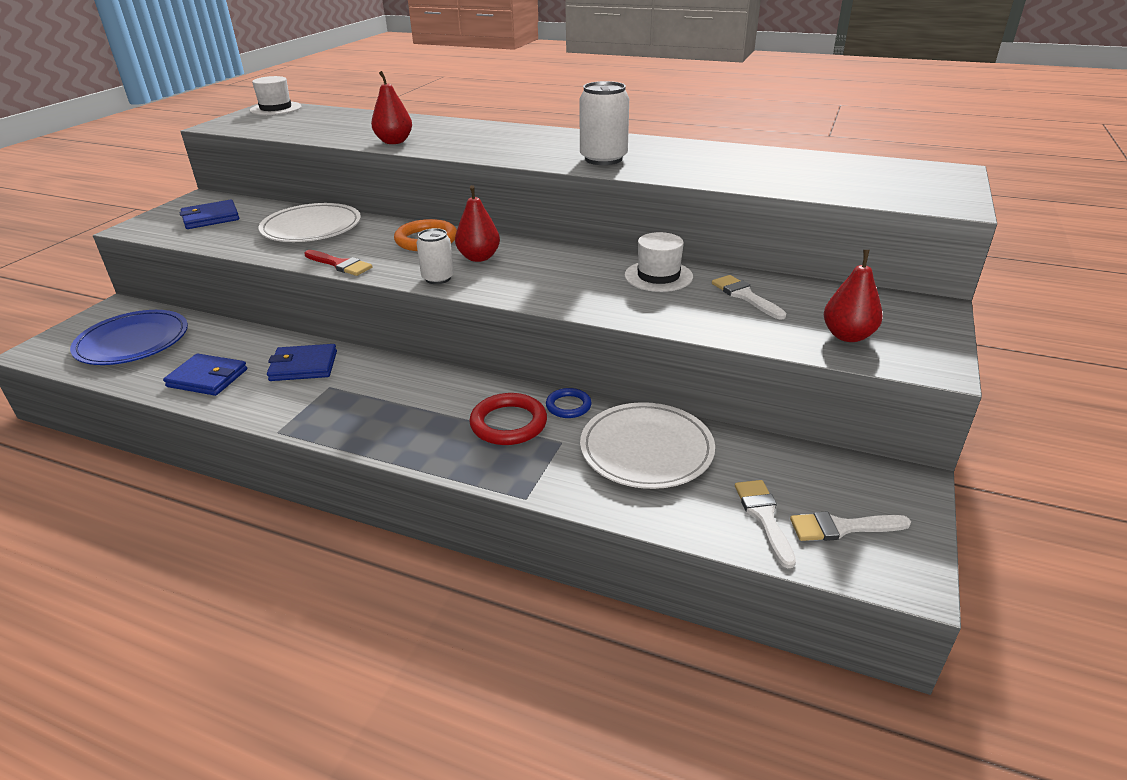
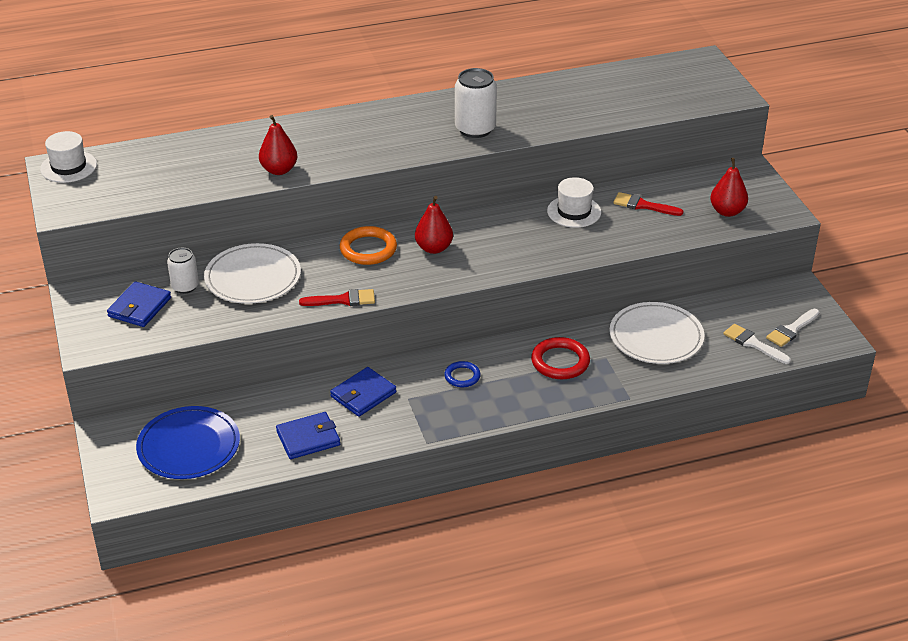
camera: 40 degrees left, 5 degrees up
(438, 278) = (434, 279): white can -> white can (185, 286)
(568, 406) = (579, 332): blue ring -> blue ring (462, 376)
(745, 296) = (643, 205): white brush -> red brush

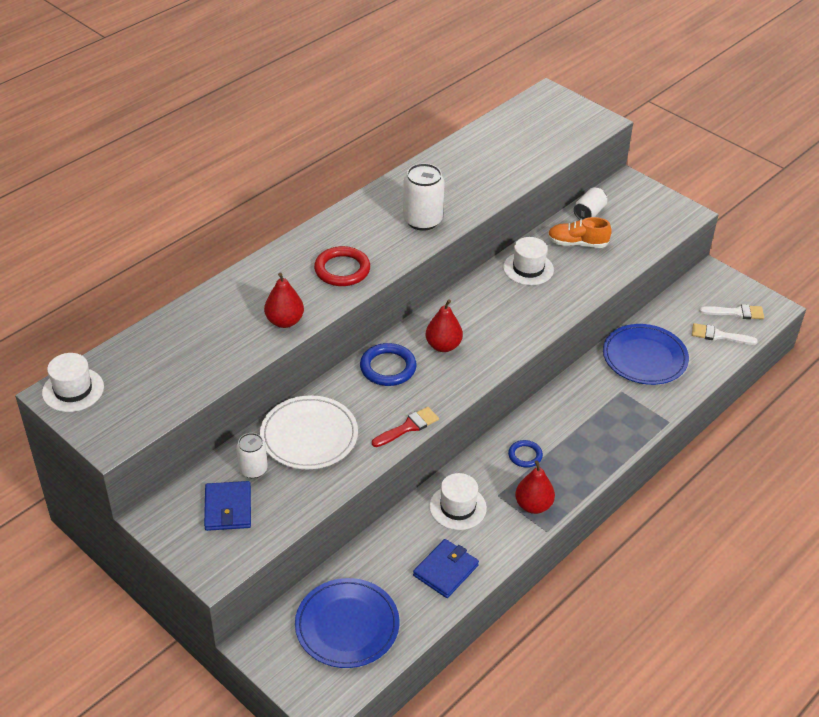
camera: 30 degrees left, 5 degrees up
(363, 394) = (458, 507): blue wallet -> white hat
(368, 249) = (388, 367): orange ring -> blue ring
(560, 362) = (591, 410): red ring -> red ring (342, 270)
(643, 205) = (577, 243): red brush -> orange shoe
(656, 337) = (644, 357): white plate -> blue plate
(681, 183) = (589, 213): none -> white can
(727, 211) = (644, 227): red pear -> red pear (533, 505)
(791, 330) = (736, 312): white brush -> white brush turned 105 degrees counterclockwise

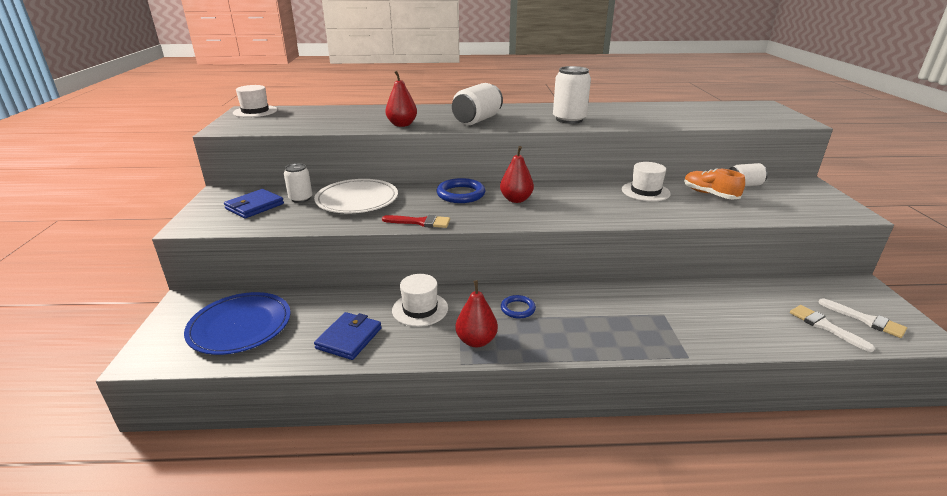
camera: 45 degrees right, 15 degrees down
(342, 270) = (477, 120): red ring -> white can
(445, 570) = (349, 338): blue wallet -> blue wallet turned 60 degrees counterclockwise
(644, 357) = (716, 305): blue plate -> none

